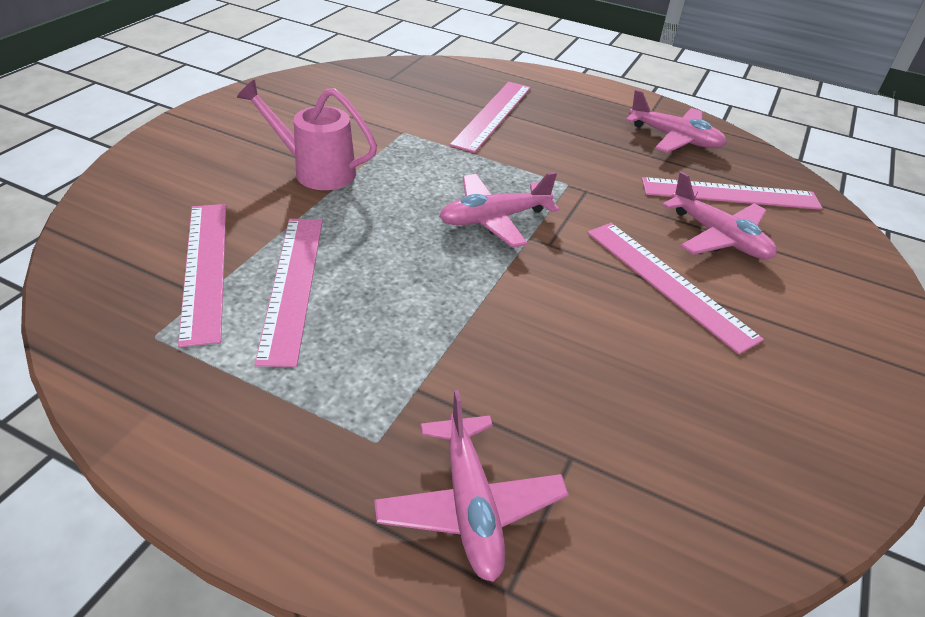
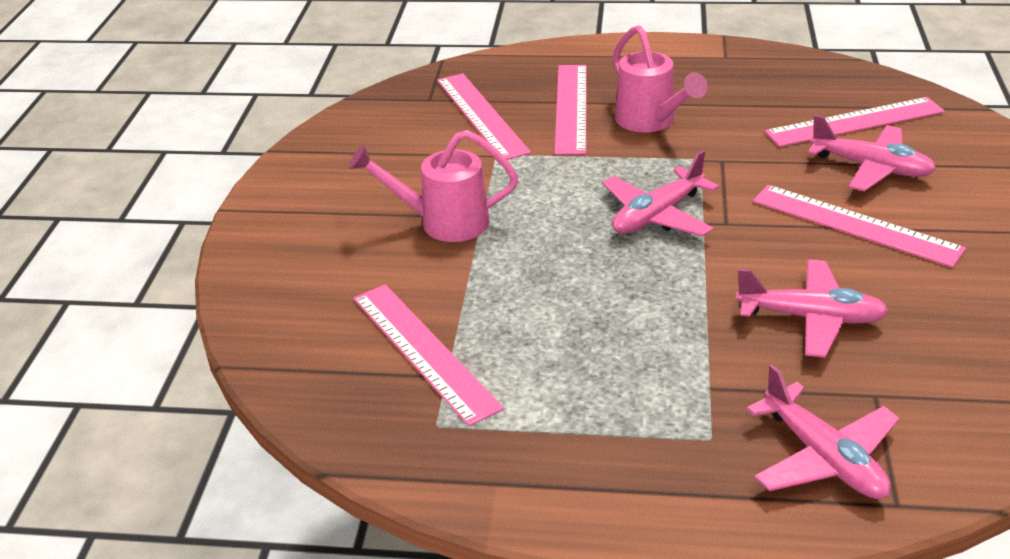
camera: 15 degrees left, 5 degrees down
(292, 285) = (522, 338): pink ruler -> pink ruler (481, 115)
(549, 143) = (650, 121): none -> pink watering can
(674, 138) = (767, 80): pink plane -> pink plane (811, 318)

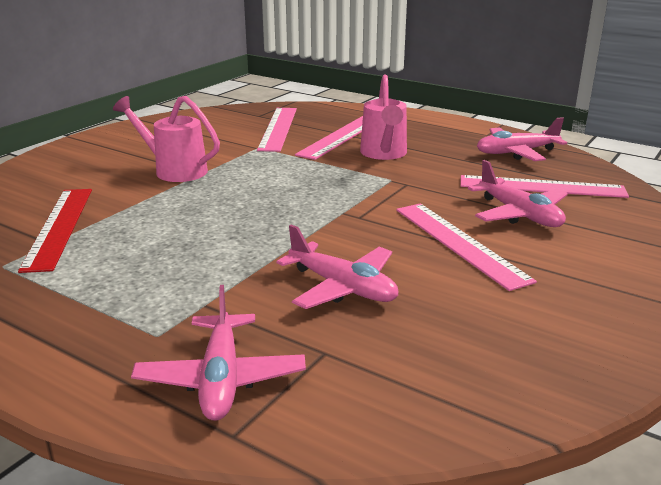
camera: 25 degrees right, 10 degrees down
(424, 351) = (59, 227): pink ruler -> red ruler
(657, 215) = (315, 200): pink plane -> pink plane (516, 153)

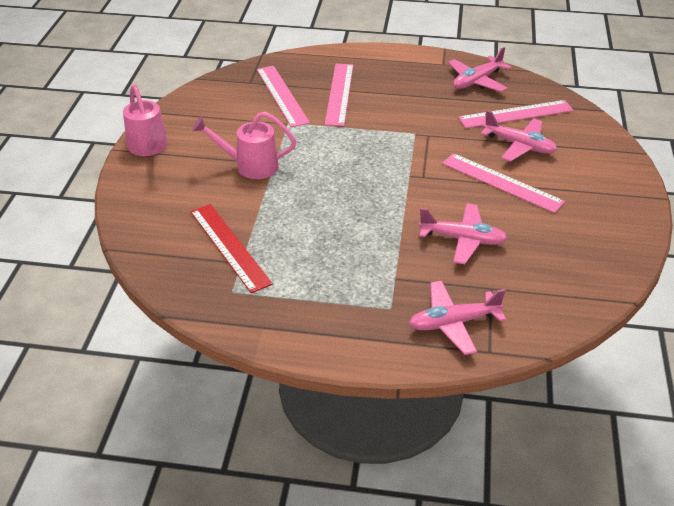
camera: 25 degrees left, 15 degrees up
(221, 379) = (453, 323): pink plane -> pink plane turned 105 degrees clockwise
(384, 154) = (387, 106): pink watering can -> pink watering can (149, 148)

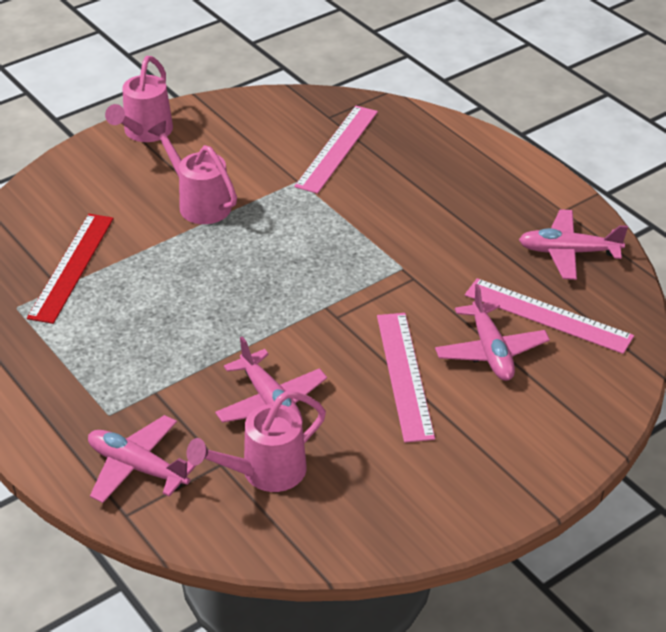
camera: 45 degrees right, 0 degrees up
(339, 94) = (396, 179): pink ruler -> none
(519, 275) = (265, 472): none -> pink watering can

